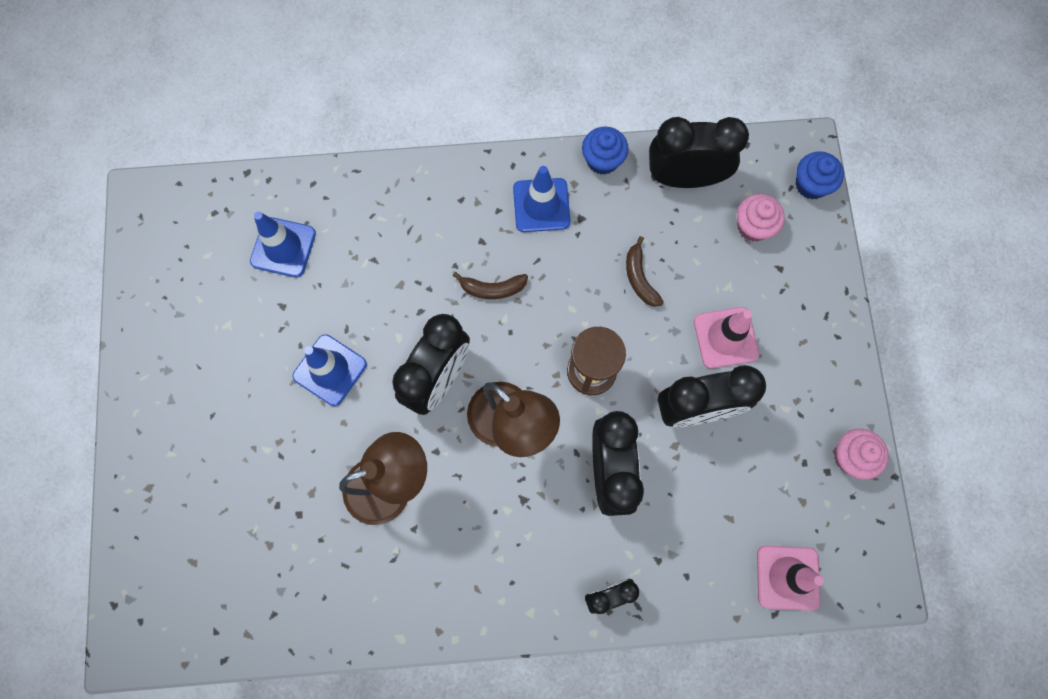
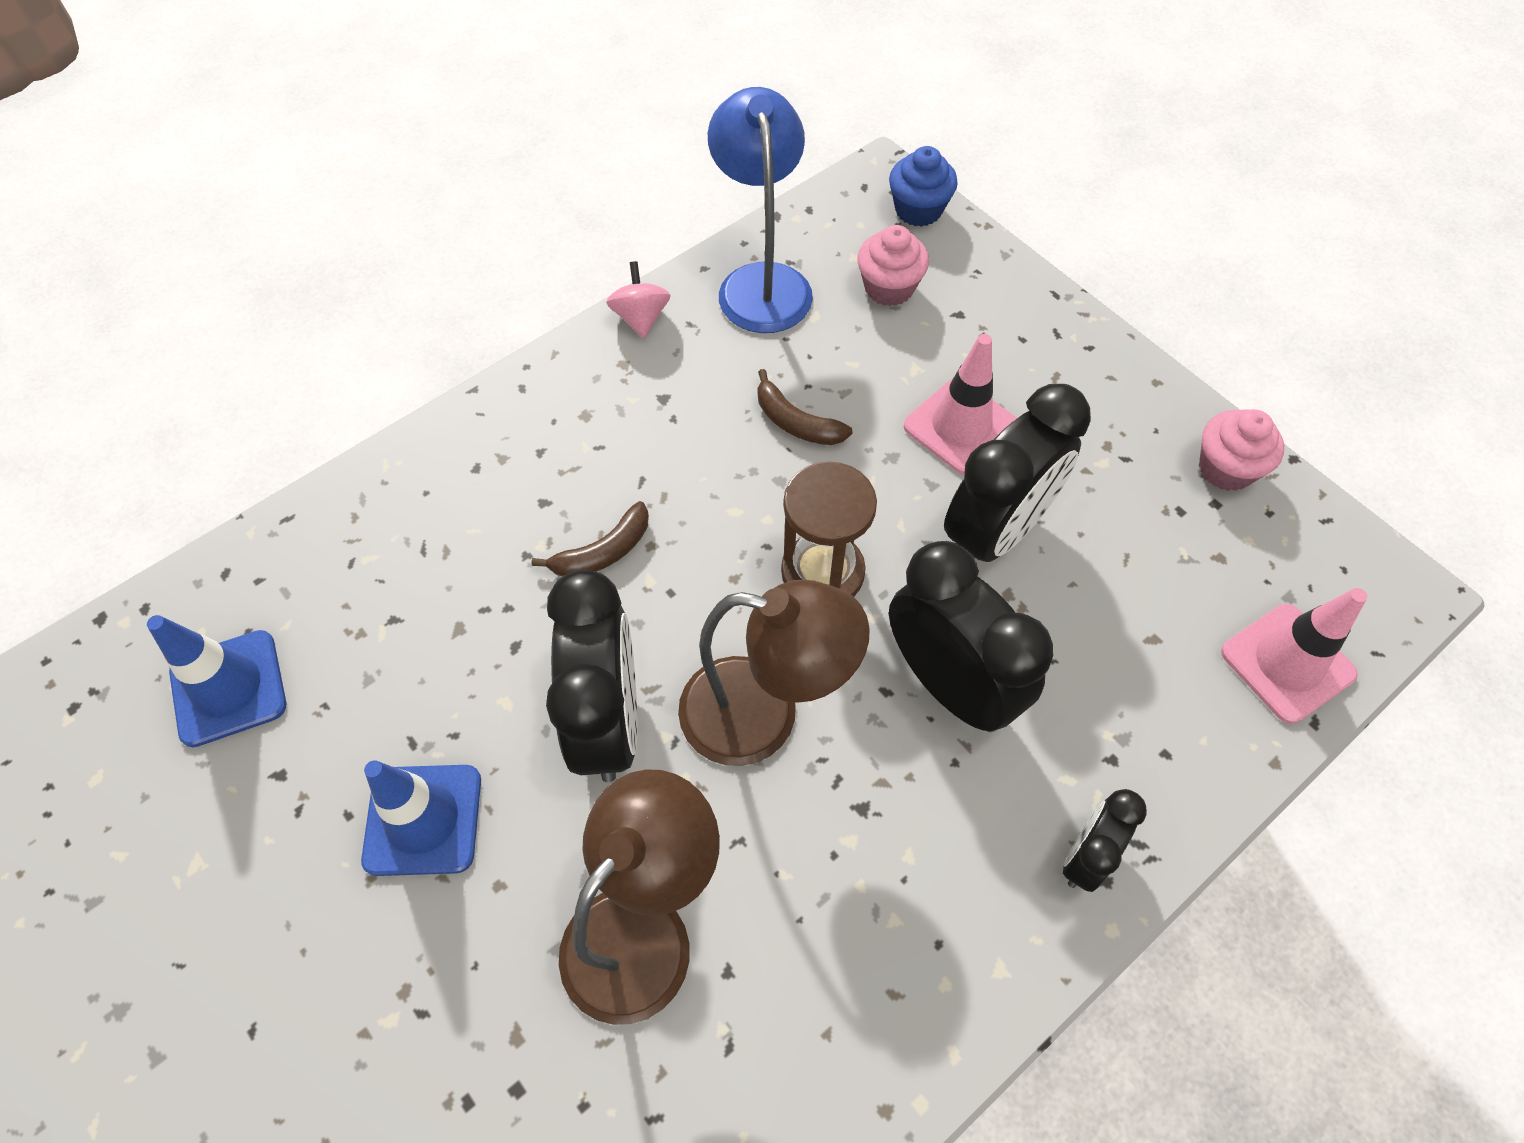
camera: 35 degrees left, 15 degrees down
(541, 205) = (597, 412): blue traffic cone -> none
(602, 160) = (641, 318): blue cupcake -> pink spinning top
(684, 178) = (762, 282): black clock -> blue lamp

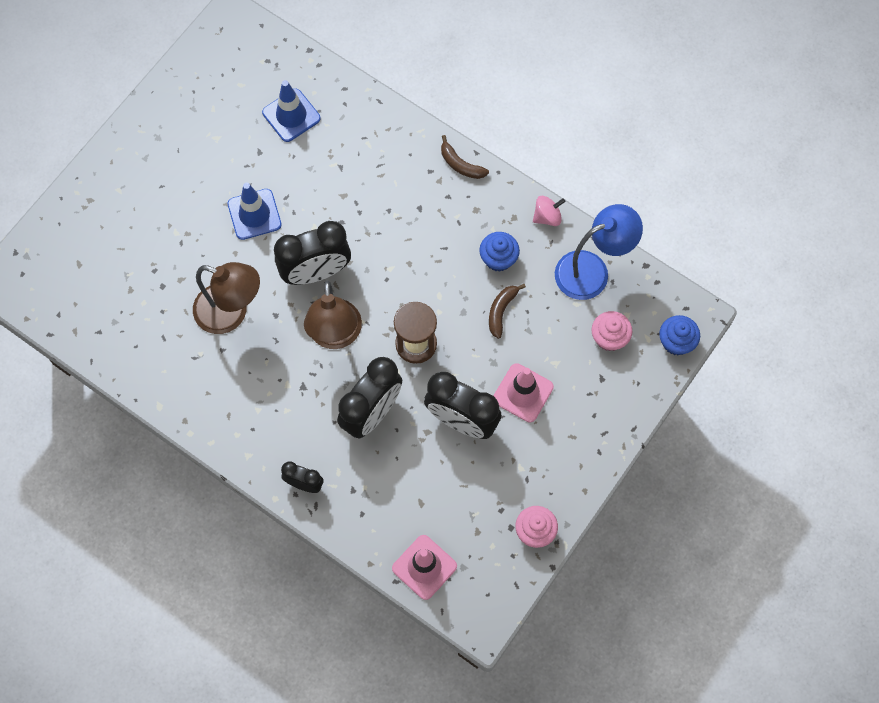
camera: 75 degrees right, 10 degrees up
(603, 552) = (399, 243): brown banana -> brown banana (460, 164)
(693, 403) = (498, 259): none -> blue cupcake

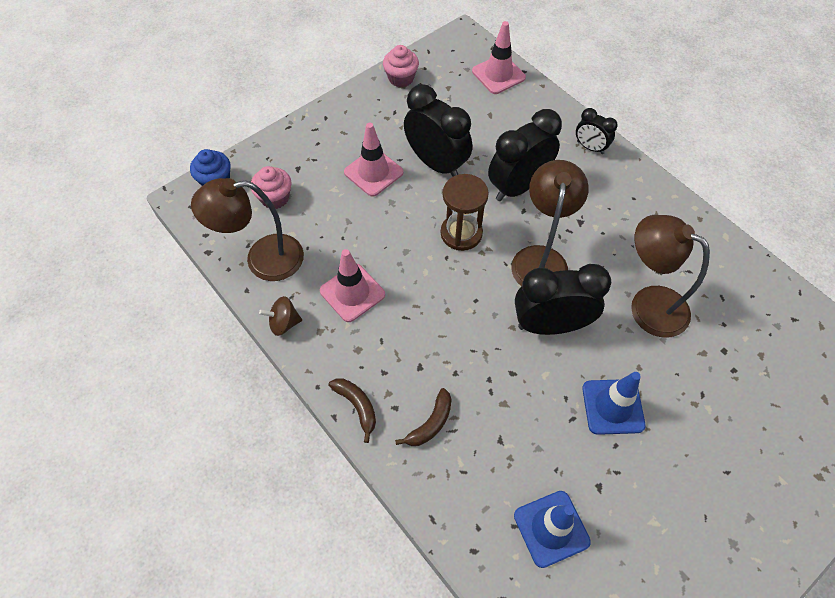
camera: 165 degrees left, 10 degrees down
(498, 259) = (352, 293): blue cupcake -> pink traffic cone
(501, 311) = (368, 243): brown banana -> brown banana (430, 423)
(547, 216) = (284, 323): pink spinning top -> brown spinning top
(592, 270) = (262, 259): blue lamp -> brown lamp

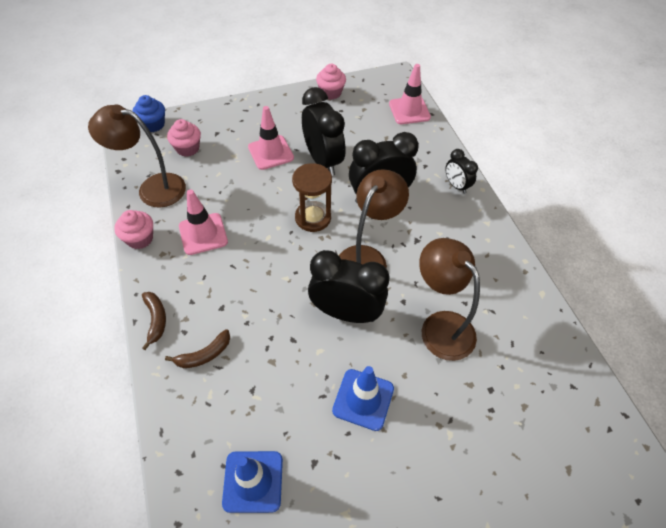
camera: 20 degrees right, 5 degrees down
(284, 323) = (140, 239): brown spinning top -> pink cupcake

